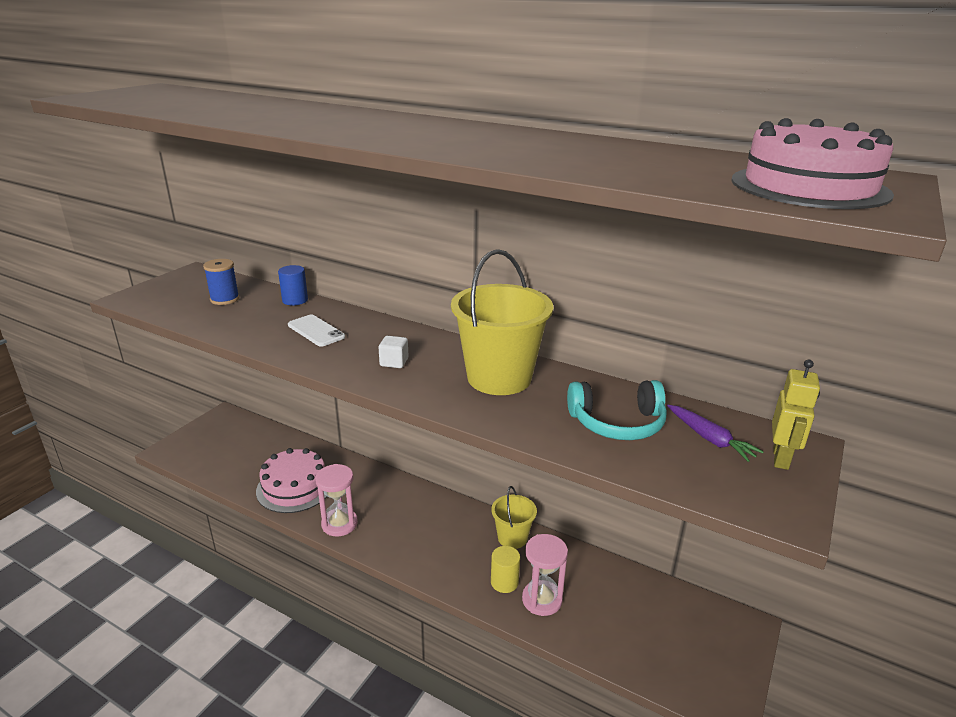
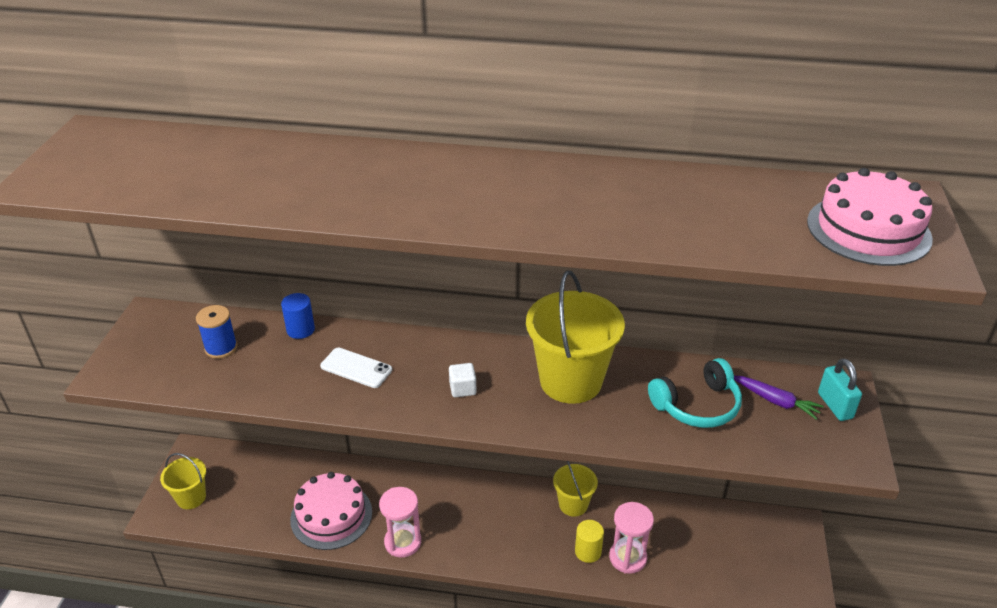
camera: 20 degrees left, 10 degrees up
(199, 445) = (191, 497): none -> yellow bucket
(781, 458) = (835, 406): yellow robot -> turquoise padlock

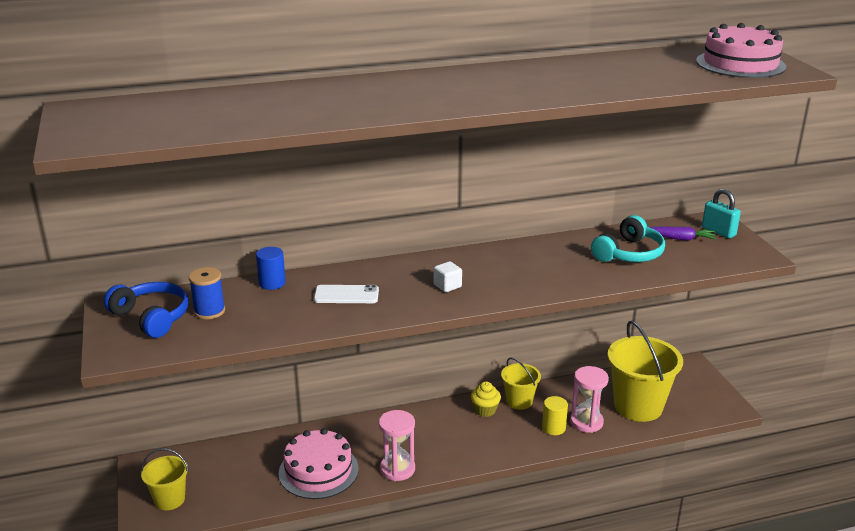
camera: 25 degrees left, 10 degrees down
(169, 339) = (151, 317): none -> blue headphones
(531, 503) = (485, 410): none -> yellow cupcake
(570, 381) = (526, 262): yellow bucket -> yellow bucket (638, 406)

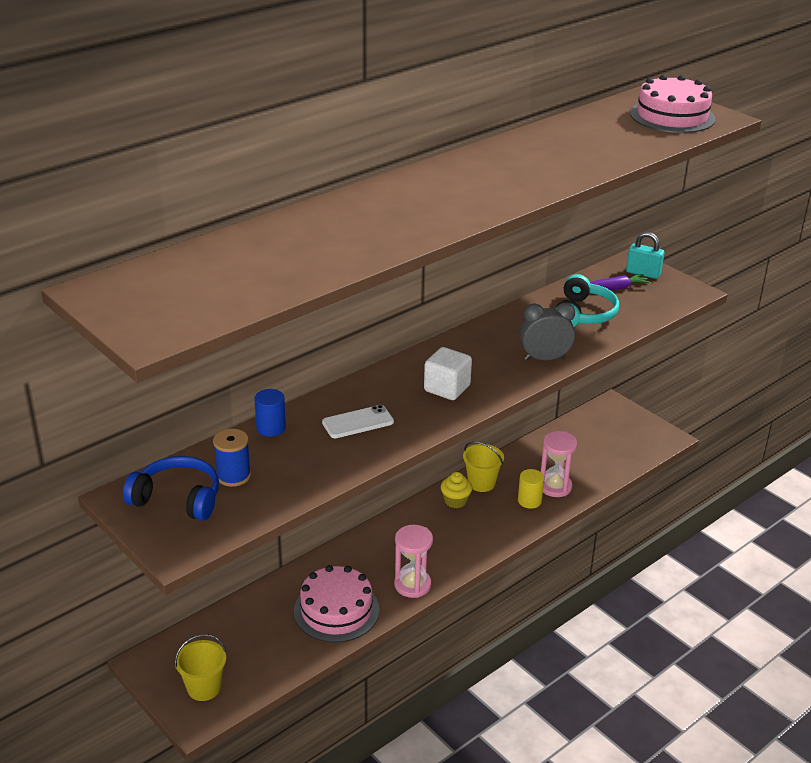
camera: 25 degrees left, 5 degrees up
(447, 286) = (447, 388): white cube -> white cube, size x1.61
(559, 281) = (544, 359): none -> grey clock
(638, 406) = (590, 458): yellow bucket -> none

